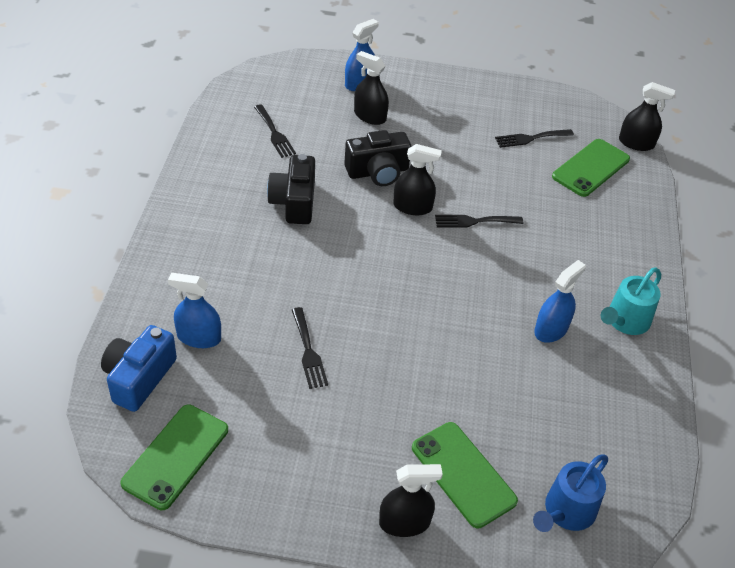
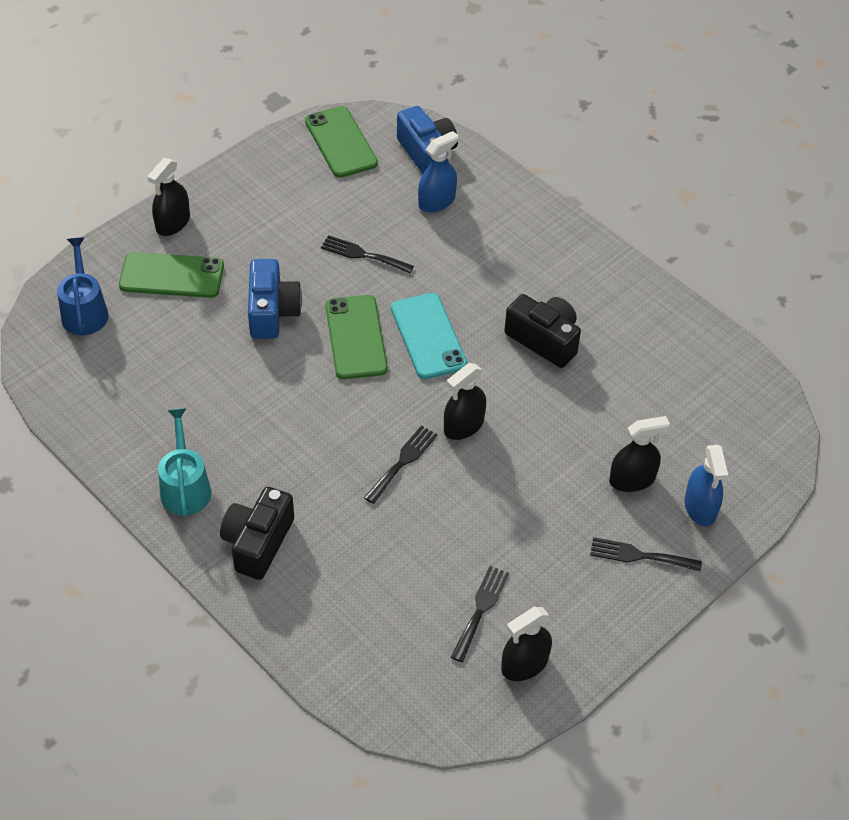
camera: 130 degrees right, 5 degrees up
(274, 133) = (661, 381): black fork -> black fork (639, 556)
(354, 265) = (428, 336): none -> turquoise phone
(378, 172) = (536, 429): black camera -> black camera (258, 542)
(427, 373) = (272, 312): none -> blue camera
(551, 329) = (231, 424): blue spray bottle -> none
(590, 168) = (388, 631): green phone -> green phone (356, 337)
(636, 143) = (386, 719): black spray bottle -> black spray bottle (524, 664)

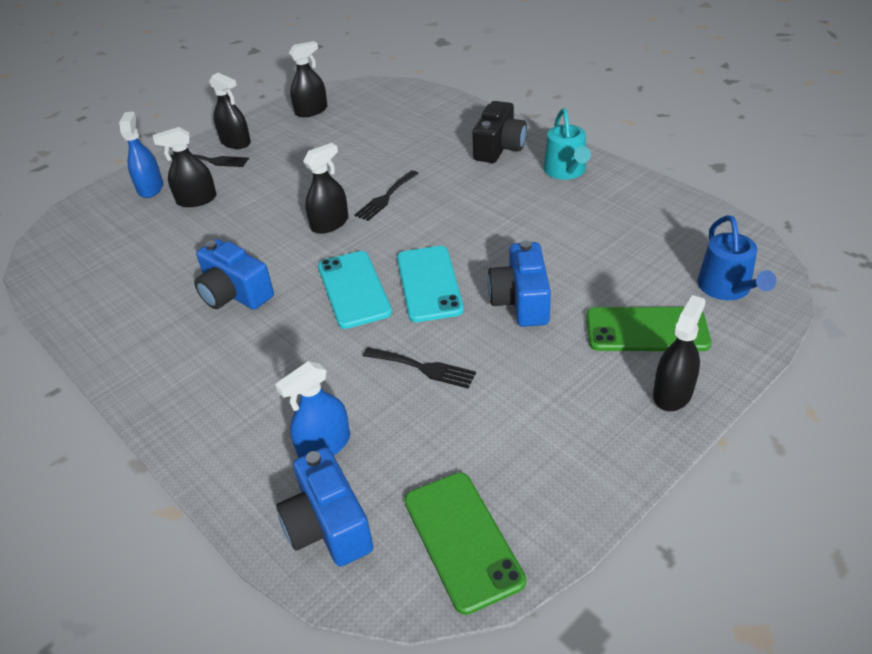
camera: 175 degrees left, 10 degrees down
(356, 337) = (429, 283): green phone -> turquoise phone
(480, 609) = (335, 129): black fork -> none
(544, 340) = (234, 294): black camera -> blue camera
(619, 594) = (235, 142): none -> black spray bottle

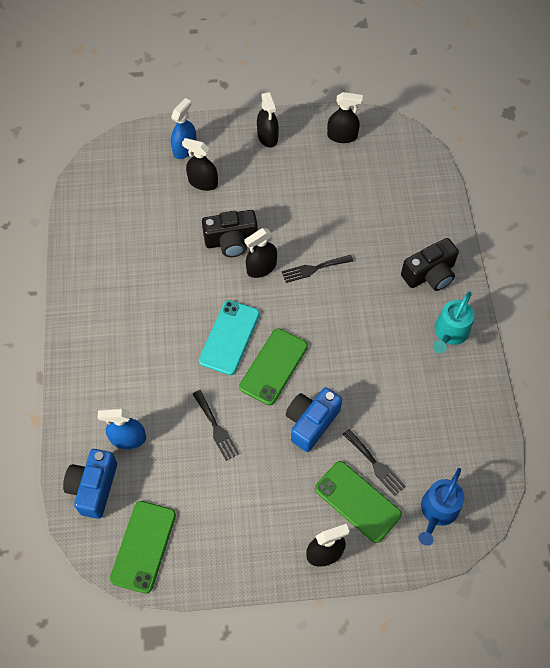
camera: 35 degrees right, 20 degrees up
(211, 160) = (239, 146): black fork -> black fork (375, 464)
(234, 294) = (165, 289): blue camera -> none
(275, 222) = (231, 241): none -> black camera
(329, 223) = (261, 267): black spray bottle -> black spray bottle turned 150 degrees clockwise
(429, 283) = (273, 366): turquoise phone -> green phone

